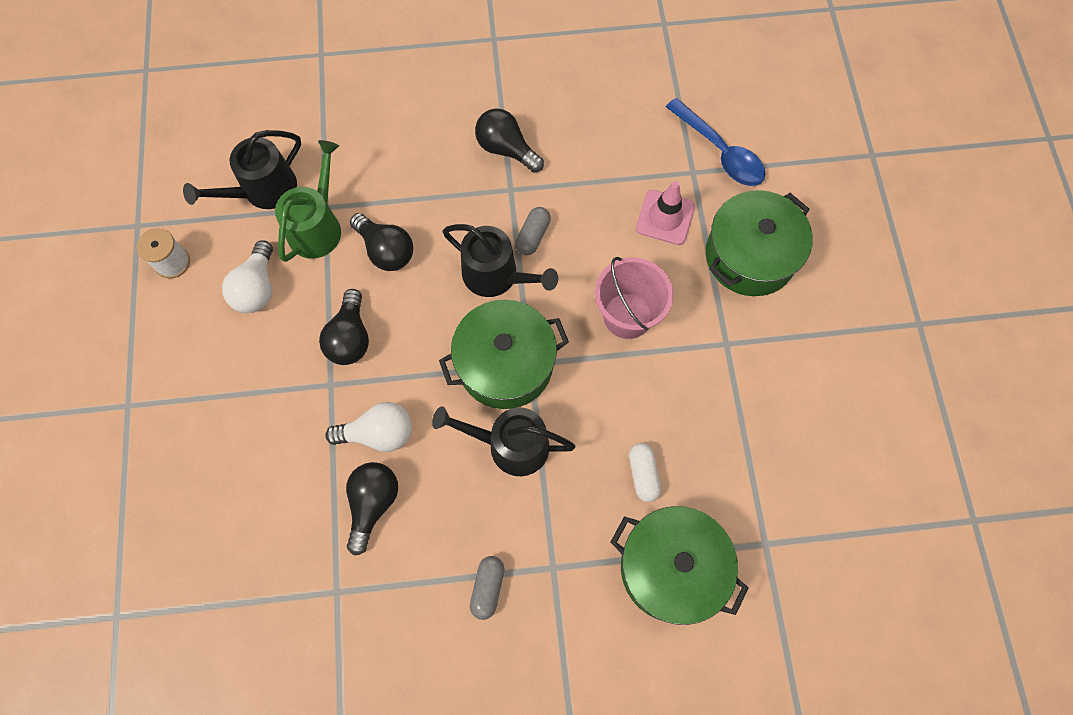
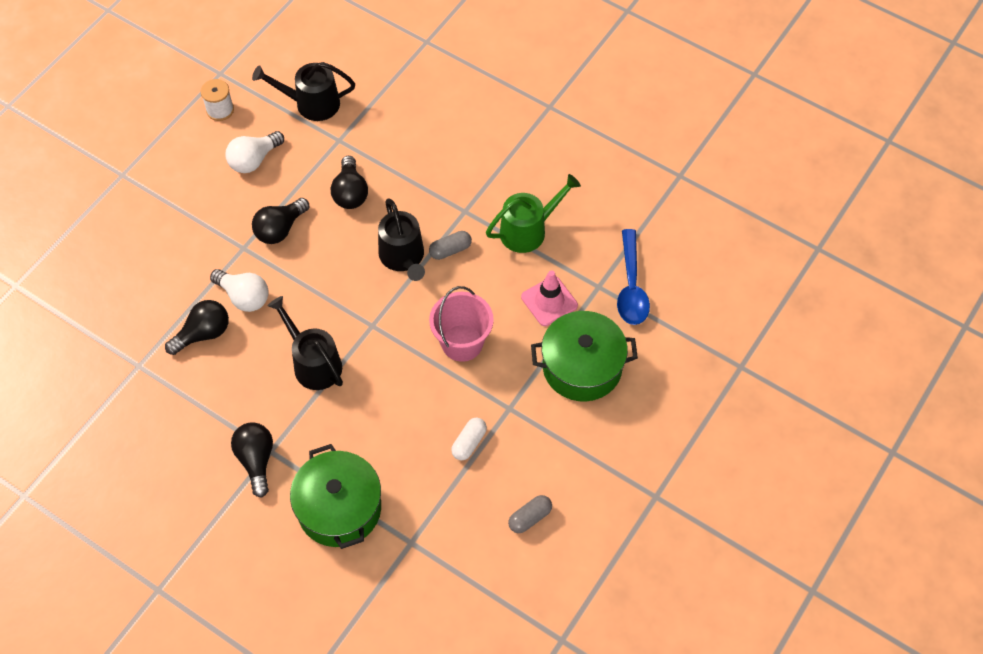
camera: 40 degrees right, 10 degrees down
(317, 227) = (323, 149): green watering can -> green watering can (528, 230)
(488, 588) = (222, 431): grey capsule -> grey capsule (530, 518)
(505, 364) = (357, 314): green pot -> none
(506, 149) = (487, 184): black light bulb -> black light bulb (256, 460)
(643, 474) = (376, 442): white capsule -> white capsule (469, 443)

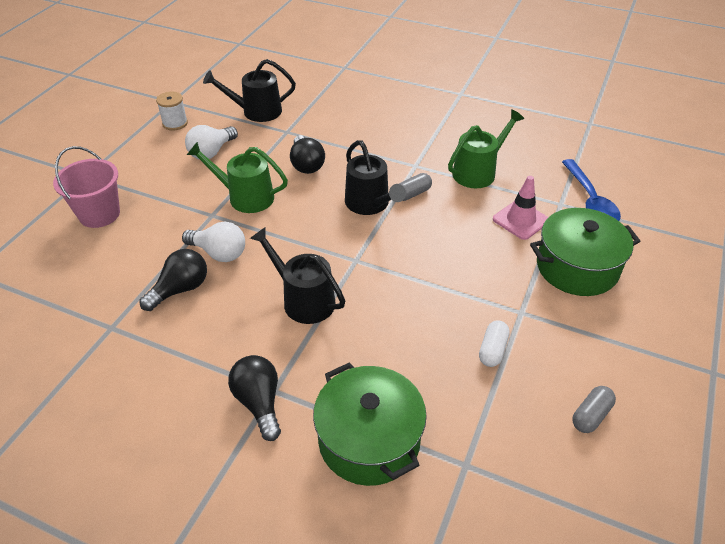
camera: 10 degrees left, 15 degrees down
(280, 229) = (246, 197): black light bulb -> green watering can
(462, 343) = (451, 263): pink bucket -> pink bucket (99, 214)

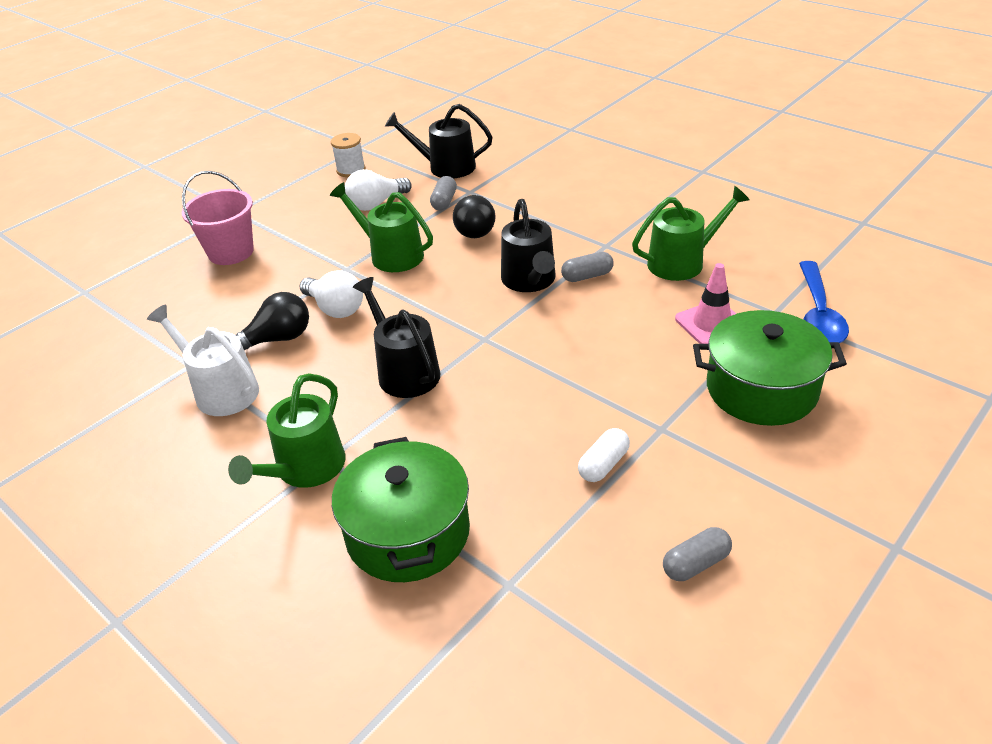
camera: 20 degrees right, 5 degrees down
(151, 346) = (221, 391): none -> white watering can
(259, 402) = (305, 469): black light bulb -> green watering can
(269, 143) = (444, 202): none -> grey capsule

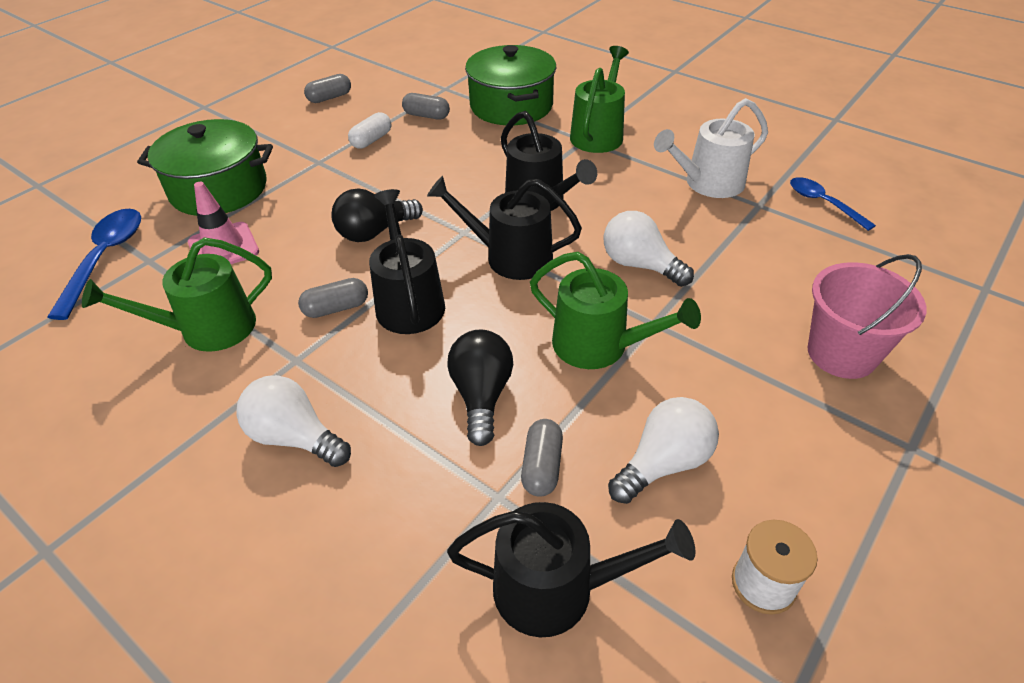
camera: 175 degrees right, 5 degrees up
(129, 366) = (823, 203): none -> blue spoon
(221, 391) = (708, 183): white watering can -> white watering can turned 120 degrees clockwise
(277, 339) = (686, 230): black light bulb -> black light bulb (374, 232)
(443, 315) = (510, 257): none -> black watering can
(534, 513) = (426, 116): none -> grey capsule
(590, 210) = (295, 437): none -> white light bulb

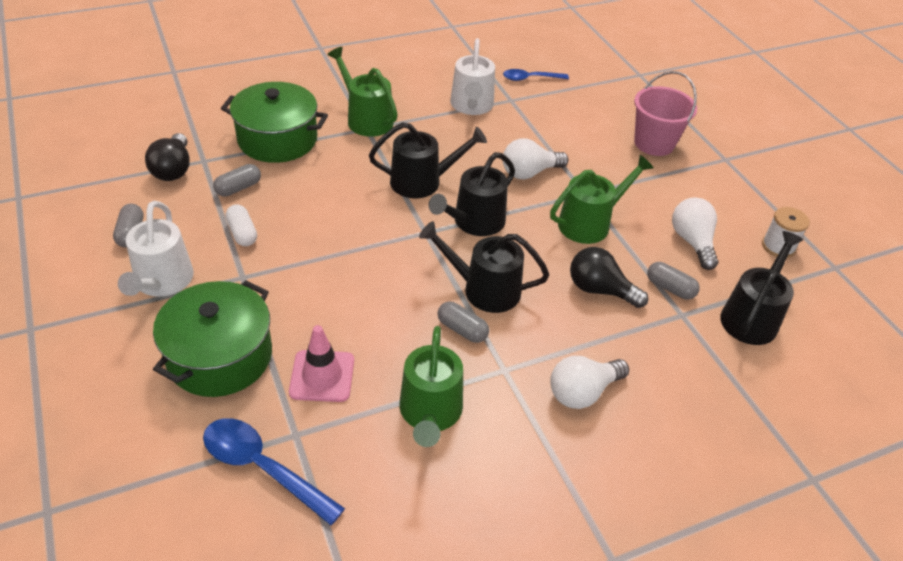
camera: 65 degrees left, 0 degrees up
(286, 131) = (162, 282): none -> white watering can
(336, 308) = (462, 330): grey capsule -> grey capsule turned 60 degrees counterclockwise
(374, 232) = (384, 278): black light bulb -> black light bulb (173, 169)

